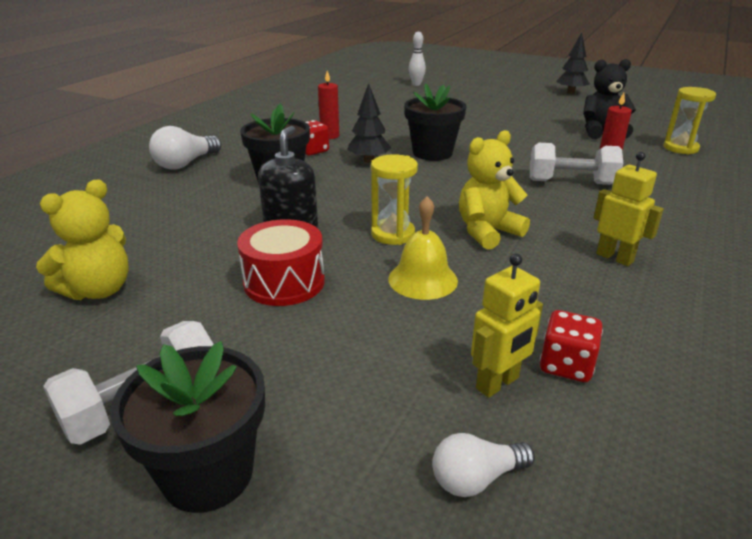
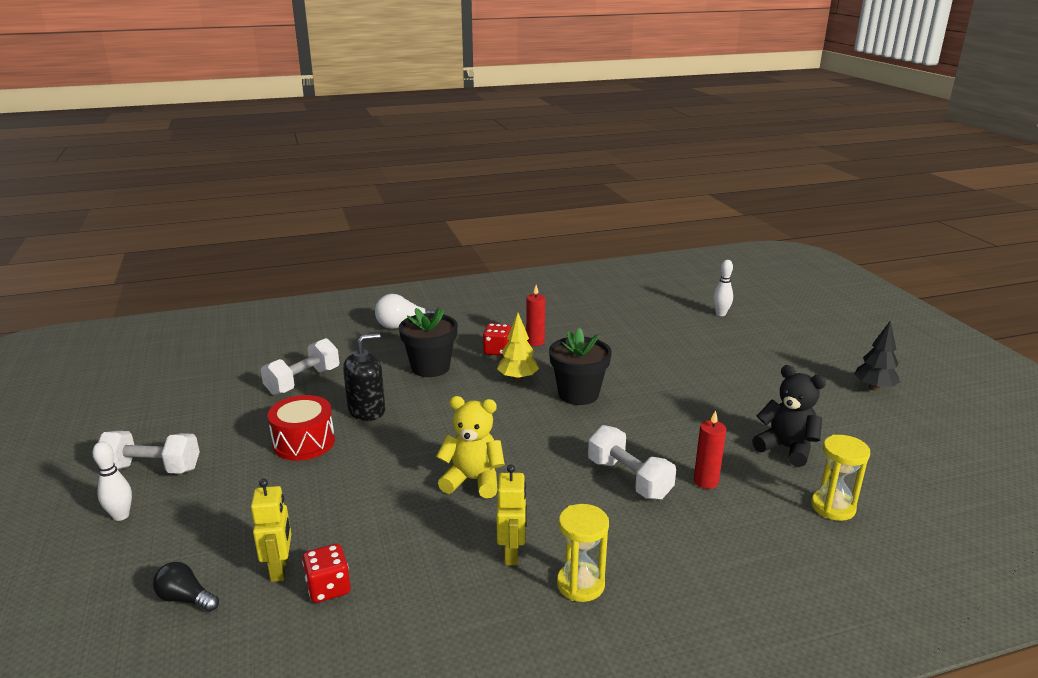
camera: 45 degrees right, 5 degrees down
(99, 290) = (229, 396): yellow teddy bear -> none
(168, 240) = (303, 381): none -> white dumbbell
(208, 473) = (121, 516): black flower pot -> white bowling pin
(369, 160) = (517, 378): black tree -> yellow tree
(393, 234) = (414, 446): yellow hourglass -> yellow hourglass (580, 584)
(423, 279) = (368, 487): yellow bell -> none
(476, 478) = (186, 599): white light bulb -> black light bulb
(498, 383) = (280, 569): yellow robot -> yellow robot turned 105 degrees counterclockwise

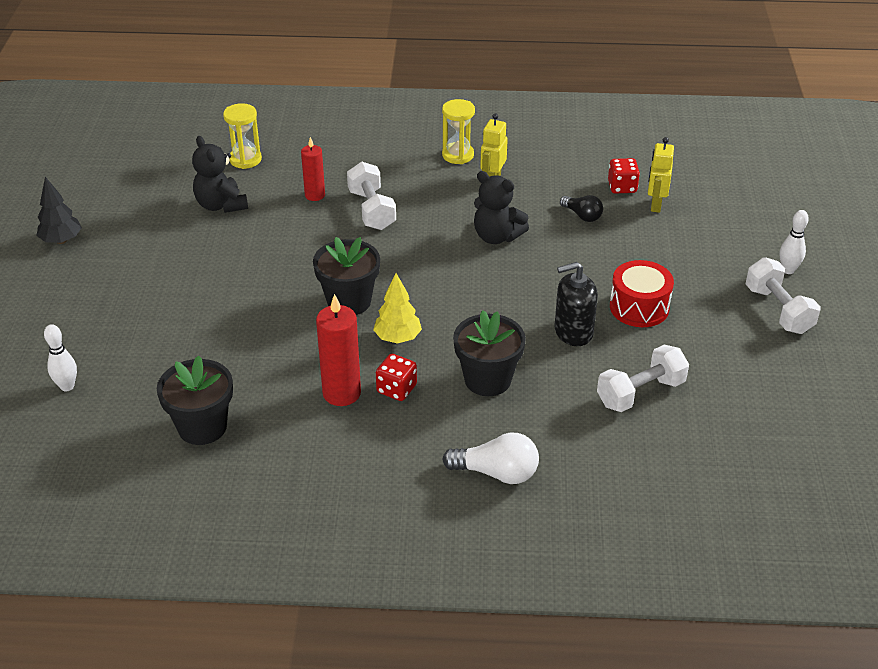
camera: 160 degrees left, 15 degrees up
(152, 469) = (778, 310): white dumbbell -> white dumbbell turned 45 degrees clockwise
(186, 599) = (717, 200): black light bulb -> black light bulb (582, 215)
(473, 480) = (496, 236): yellow teddy bear -> black teddy bear
(535, 342) = (341, 393): red candle -> red candle, size x1.57
(611, 313) = (202, 427): none -> black flower pot

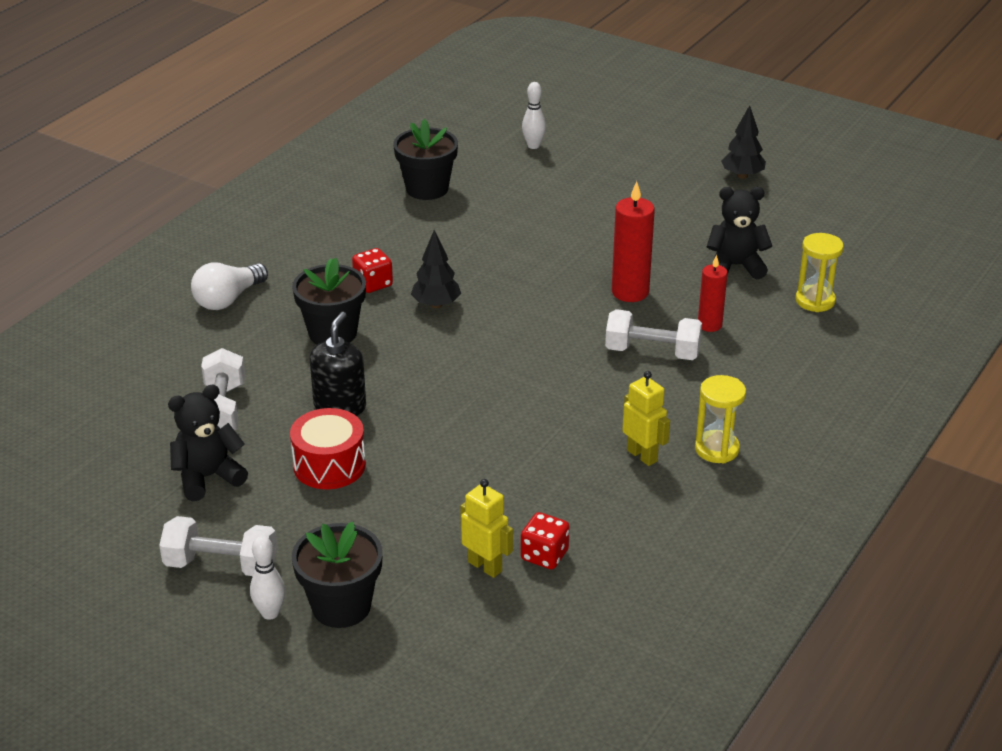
camera: 120 degrees right, 5 degrees down
(341, 393) = (397, 257): red candle -> red candle (630, 292)
(349, 301) = (513, 294): black flower pot -> black flower pot (341, 606)
(397, 338) = (436, 304): yellow tree -> black tree
(496, 236) = (533, 417): black teddy bear -> black teddy bear (208, 477)
(582, 215) = (516, 496): black light bulb -> none

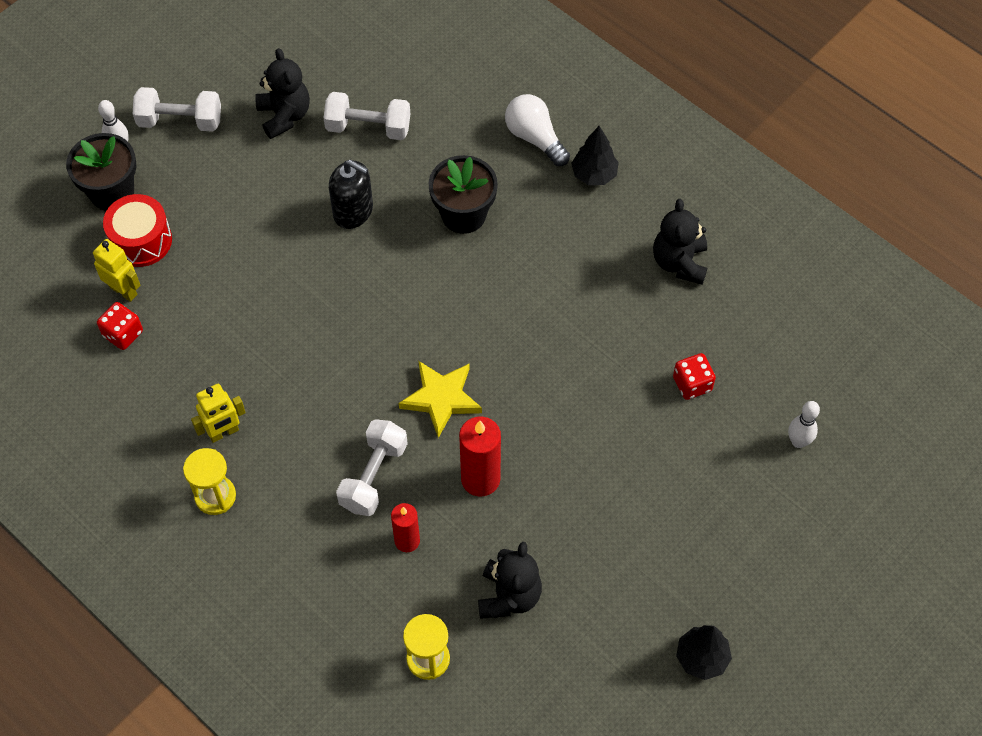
camera: 100 degrees right, 25 degrees up
(221, 565) = (180, 121): white dumbbell -> white dumbbell turned 75 degrees clockwise
(329, 465) = (276, 197): red drum -> red drum (141, 240)
(367, 209) = (679, 262): none -> black teddy bear
(373, 284) = (539, 254): red dice -> red dice (692, 384)
(427, 189) = (714, 321): black flower pot -> none
(436, 304) = (493, 302): black tree -> black tree (594, 175)
(485, 566) = (124, 291): yellow robot -> yellow robot turned 105 degrees counterclockwise
(554, 323) = (441, 399): none -> yellow star

